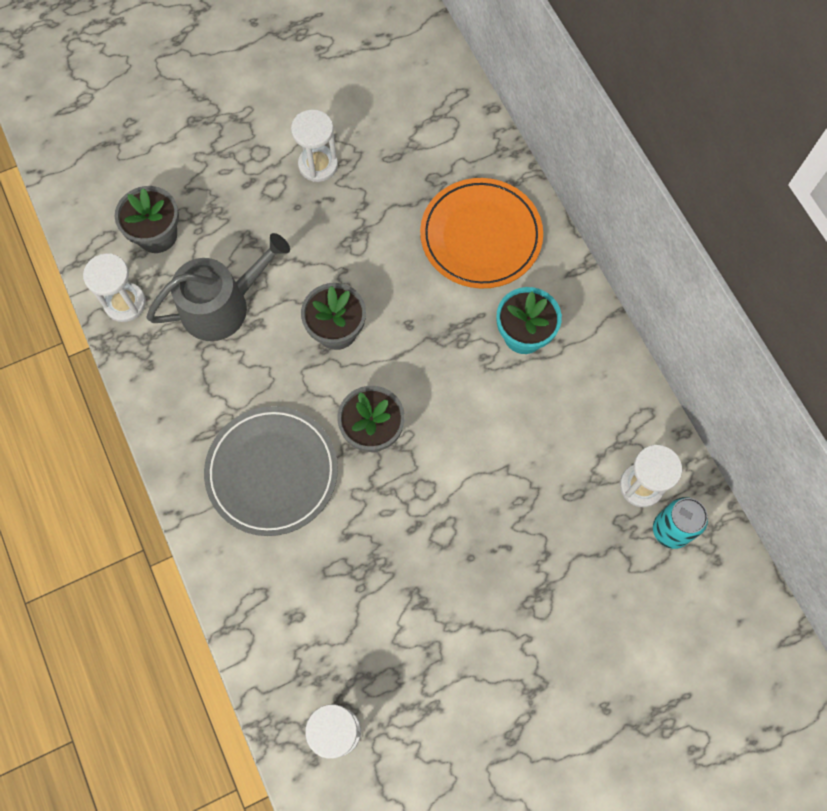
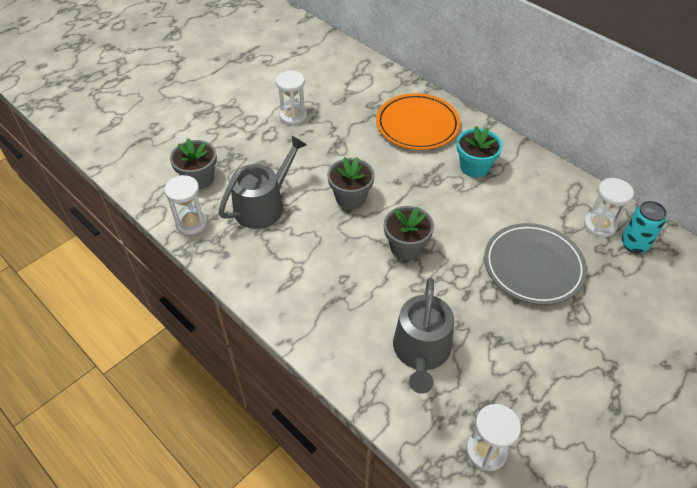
camera: 20 degrees left, 20 degrees down
(272, 472) = (347, 292): grey plate -> grey plate (533, 266)
(323, 583) = (421, 351): none -> grey watering can

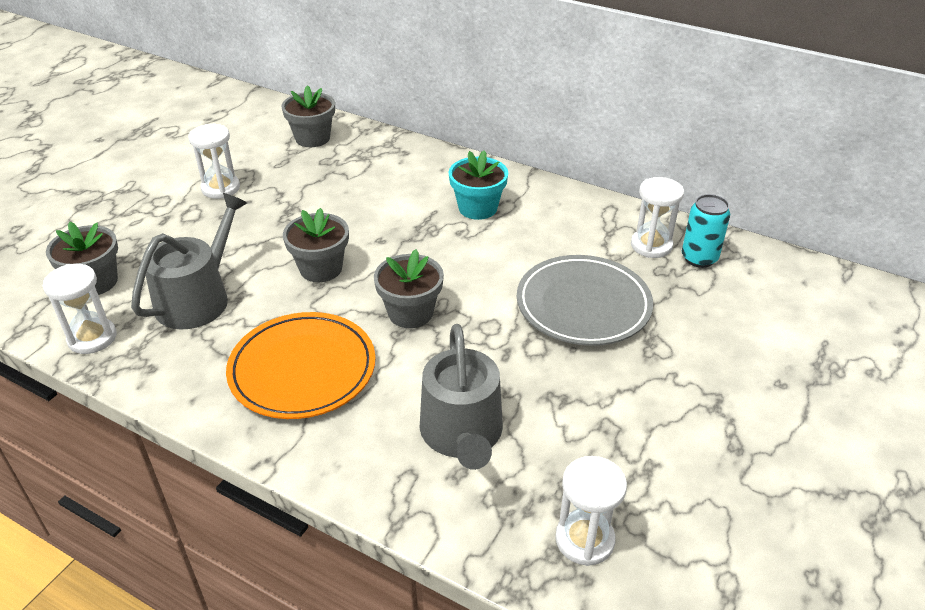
camera: 15 degrees left, 10 degrees down
(365, 82) = (312, 138): none -> grey flower pot
(417, 125) = (392, 174): orange plate -> orange plate (302, 370)

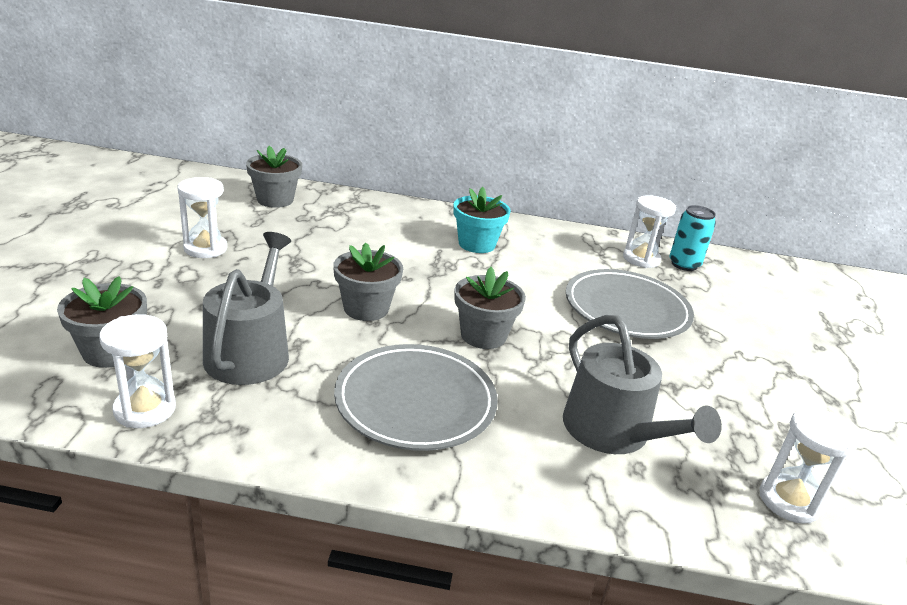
camera: 25 degrees left, 10 degrees down
(302, 370) = (415, 402): orange plate -> grey plate

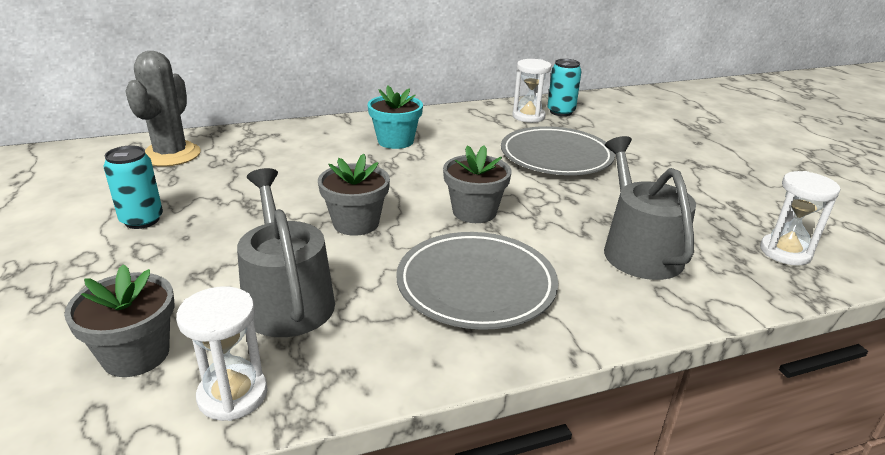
camera: 25 degrees left, 0 degrees up
(205, 248) = (142, 220): white hourglass -> turquoise can
(275, 200) = (171, 155): grey flower pot -> grey cactus
(613, 432) = (638, 250): grey watering can -> grey watering can turned 135 degrees counterclockwise

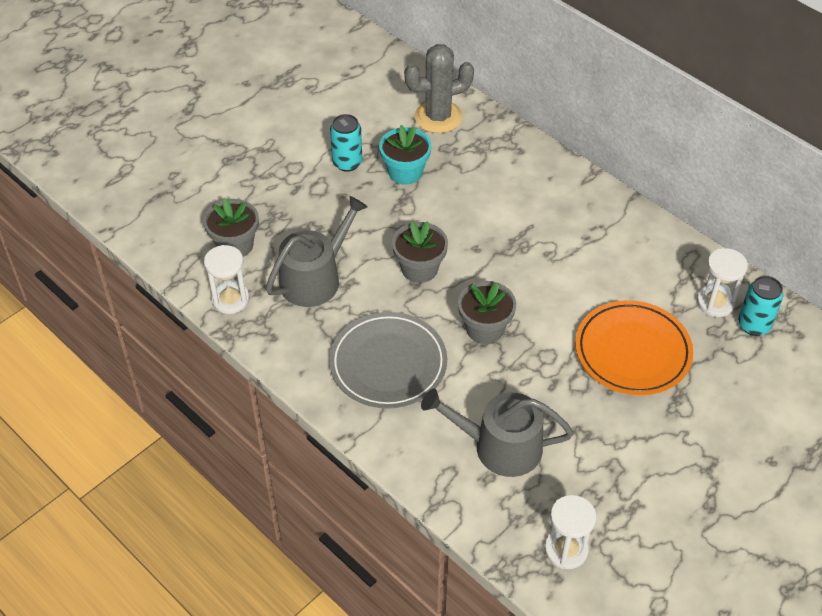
camera: 65 degrees right, 20 degrees up
(395, 141) = (570, 230): turquoise flower pot -> turquoise flower pot (405, 172)
(556, 156) = (632, 351): grey plate -> orange plate
(638, 250) = (499, 447): grey watering can -> grey watering can turned 135 degrees counterclockwise

